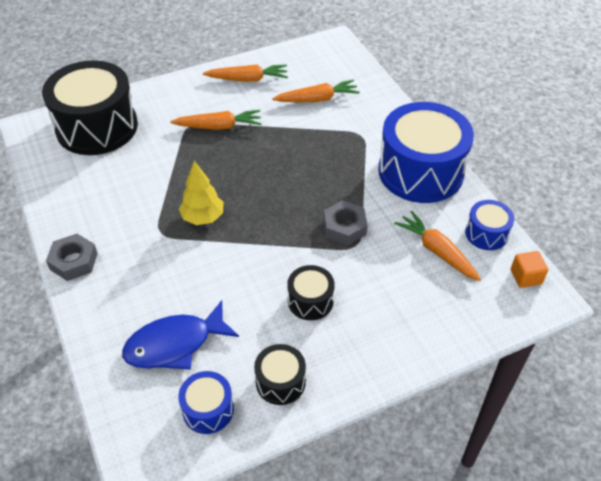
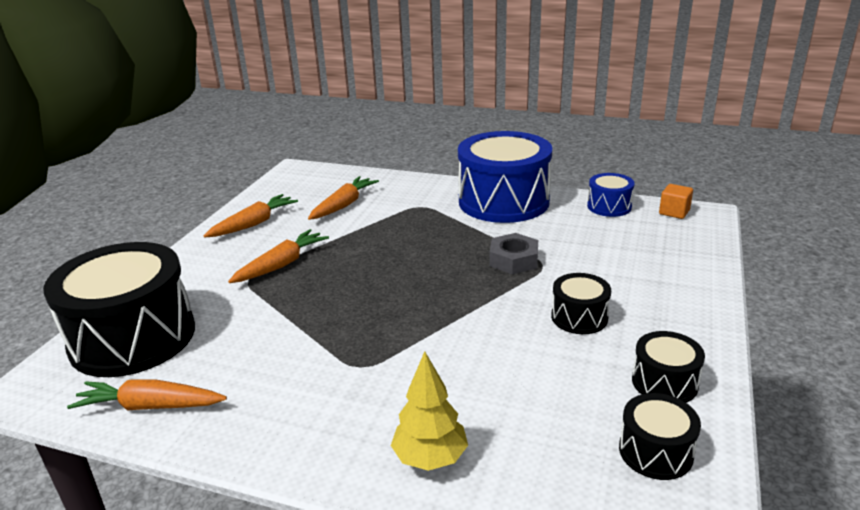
camera: 45 degrees left, 20 degrees down
(74, 261) = (301, 455): grey nut -> none
(175, 344) = (534, 432): blue fish -> none
(203, 217) = (383, 329): yellow tree -> yellow tree (430, 458)
(208, 409) = (655, 452): blue drum -> black drum
(437, 251) = (600, 233): orange carrot -> orange carrot (150, 406)

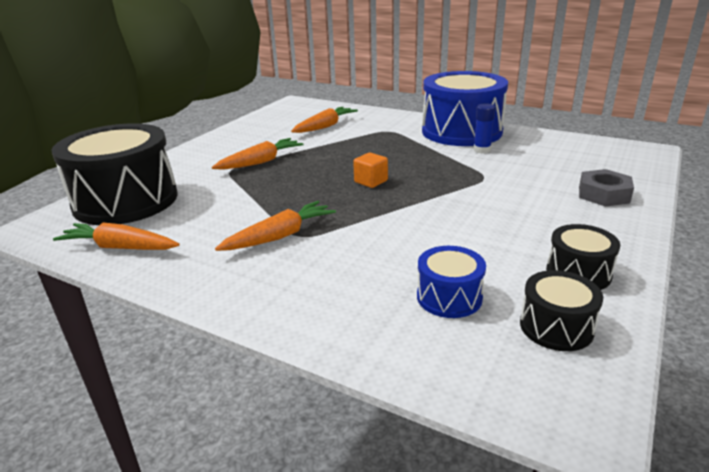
camera: 10 degrees right, 0 degrees up
(253, 224) = (248, 134): orange carrot -> orange carrot (279, 236)
(430, 458) = (339, 308): yellow tree -> none
(513, 260) = (459, 172): grey nut -> grey nut (603, 194)
(532, 226) = (482, 150): none -> blue glue stick
(579, 317) = (507, 217): black drum -> none
(609, 206) = (556, 140): blue drum -> blue drum (449, 297)
(674, 212) = (617, 147): orange cube -> orange cube (371, 181)

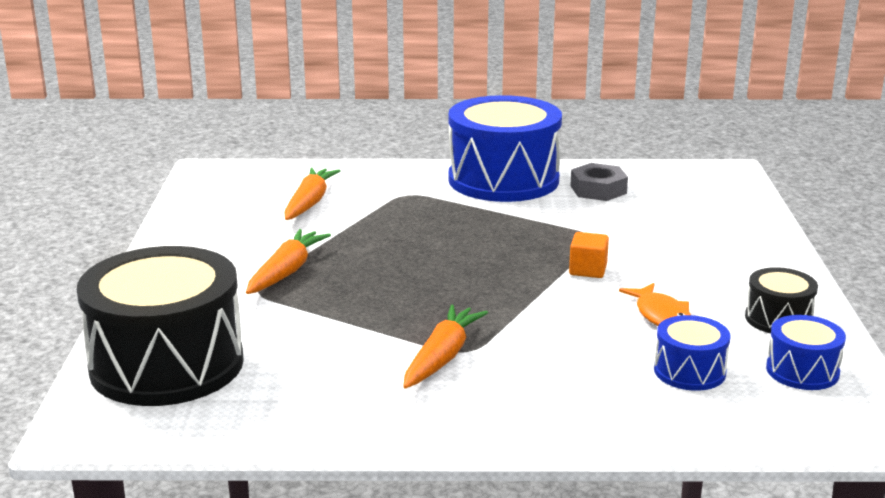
camera: 30 degrees left, 5 degrees down
(120, 247) = (257, 420): orange carrot -> none
(371, 181) = (468, 268): orange cube -> orange cube (588, 270)
(474, 245) = (661, 315): none -> orange fish
(482, 150) = (554, 201): blue glue stick -> none
(556, 327) = (802, 371): black drum -> blue drum
(603, 194) = (731, 232): grey nut -> grey nut (598, 189)

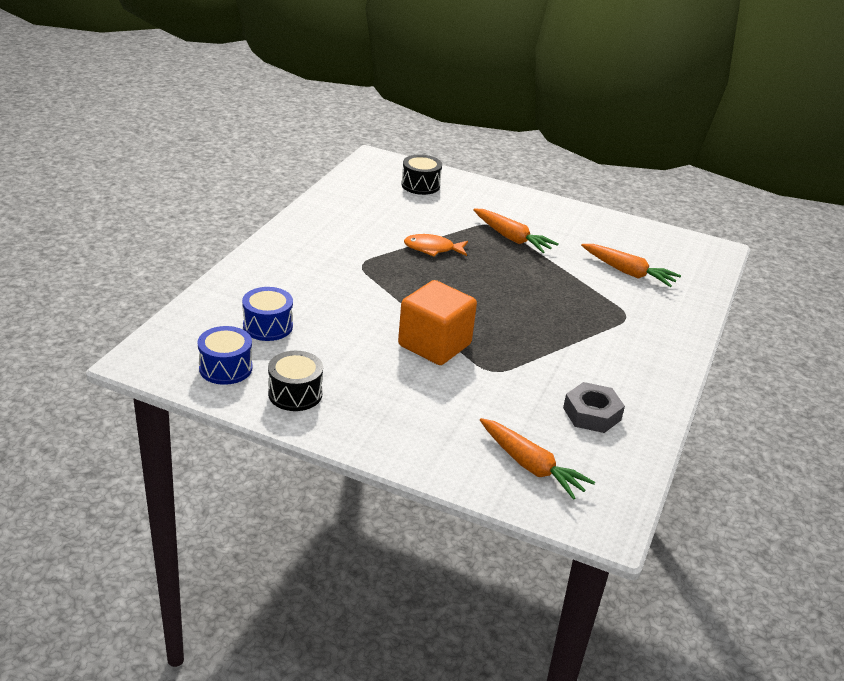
camera: 110 degrees right, 10 degrees up
(167, 364) = (420, 185): black drum -> black drum, size x0.46
(442, 357) = (361, 255): orange carrot -> orange carrot (531, 466)
(503, 180) = (639, 371): blue drum -> none
(588, 270) = (434, 345): orange cube -> orange cube, size x1.99
(661, 315) = (343, 346): orange fish -> orange fish (432, 249)

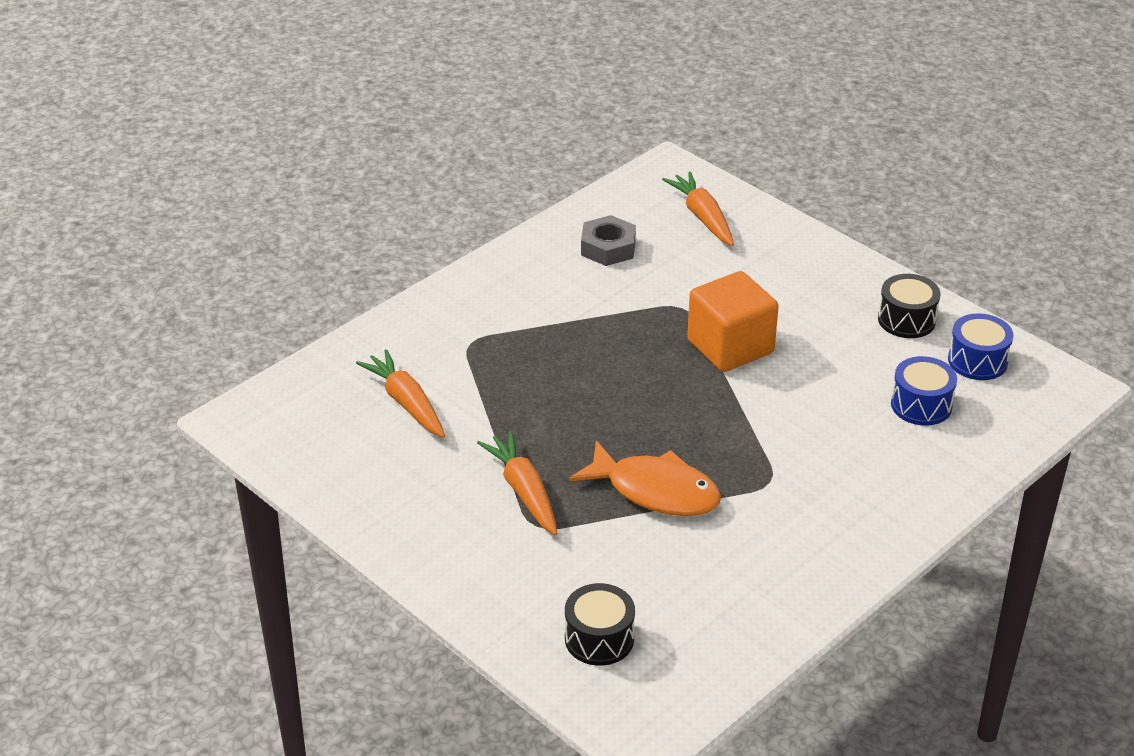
camera: 155 degrees left, 5 degrees up
(432, 249) = (655, 491): orange fish -> orange fish, size x1.57

